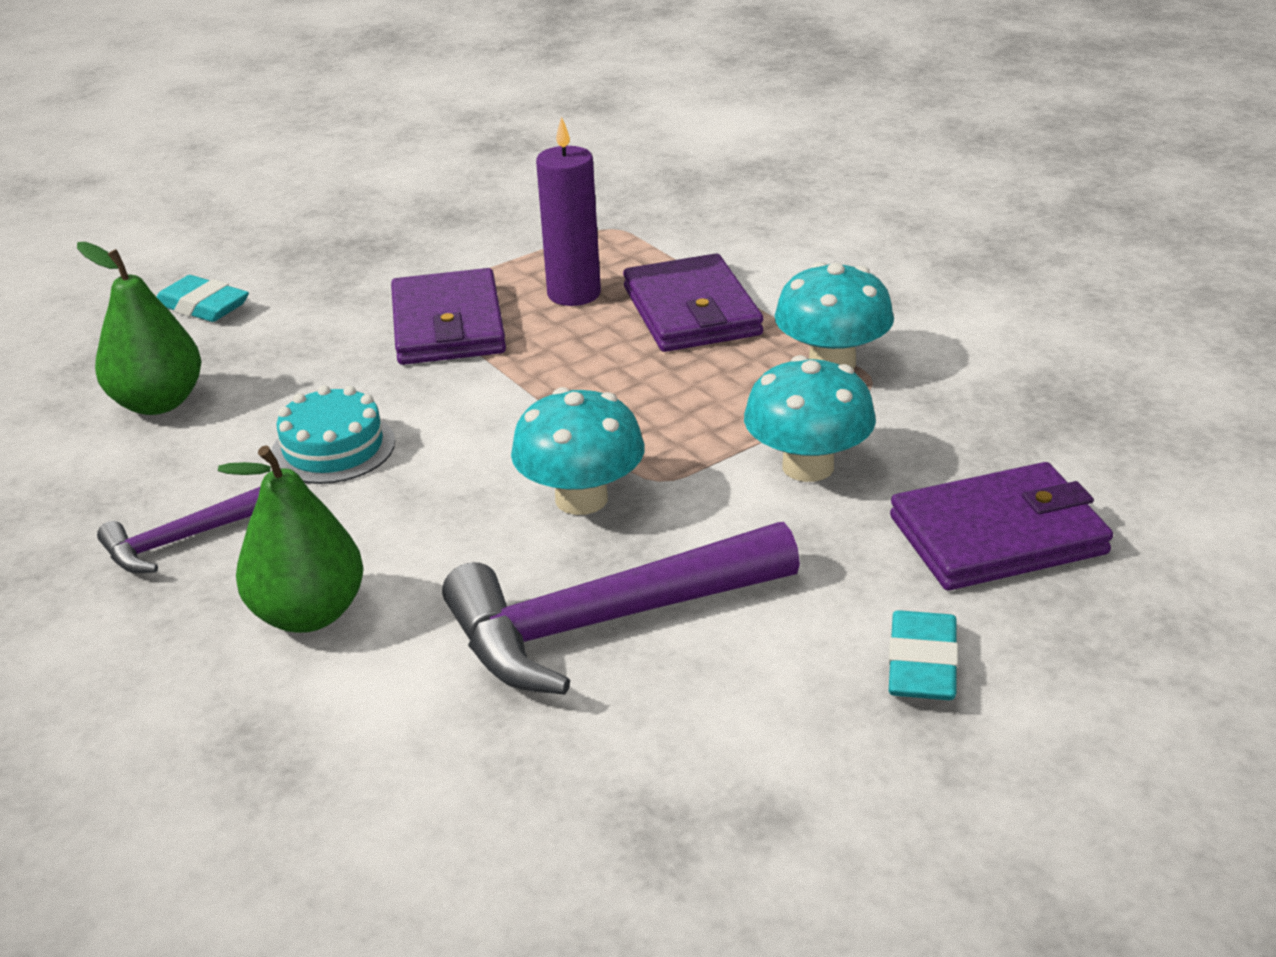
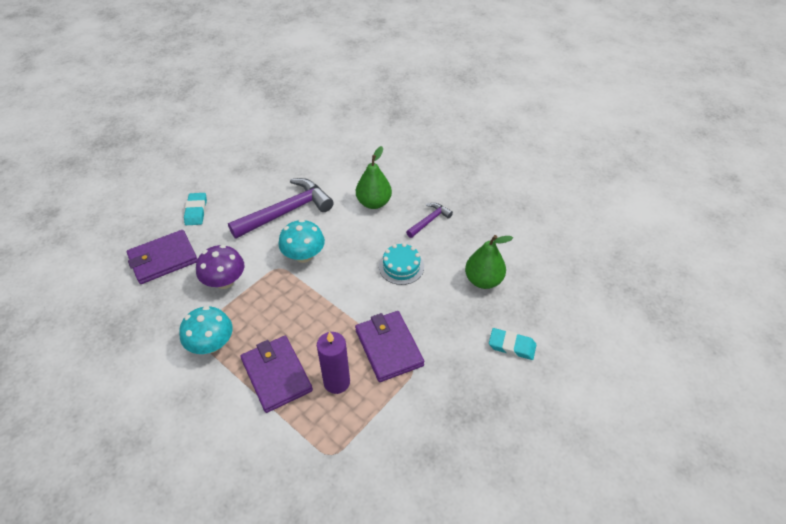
camera: 165 degrees right, 15 degrees up
(808, 466) = (225, 281): turquoise mushroom -> purple mushroom

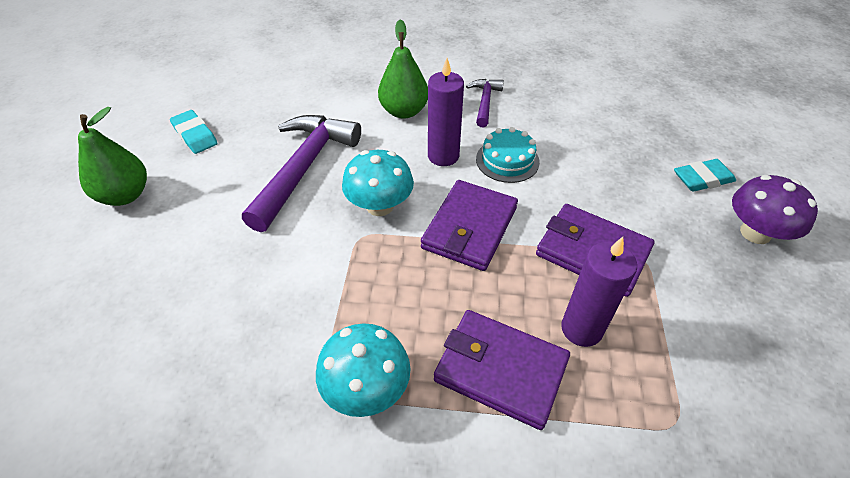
camera: 35 degrees left, 0 degrees up
(163, 259) = (170, 316): purple wallet -> purple wallet (469, 228)
(196, 211) = (166, 227): turquoise eraser -> turquoise eraser (195, 135)
(225, 281) = (301, 293): purple mushroom -> purple mushroom (755, 233)
(367, 244) = (443, 156): none -> purple candle
(483, 280) = (603, 132): green pear -> green pear (125, 195)

